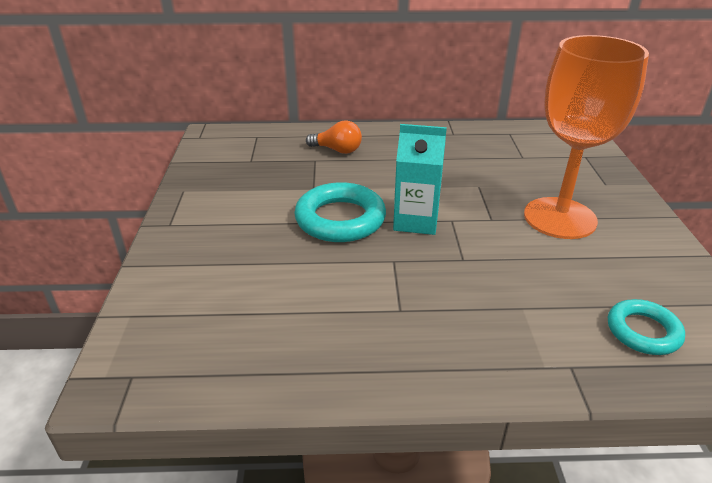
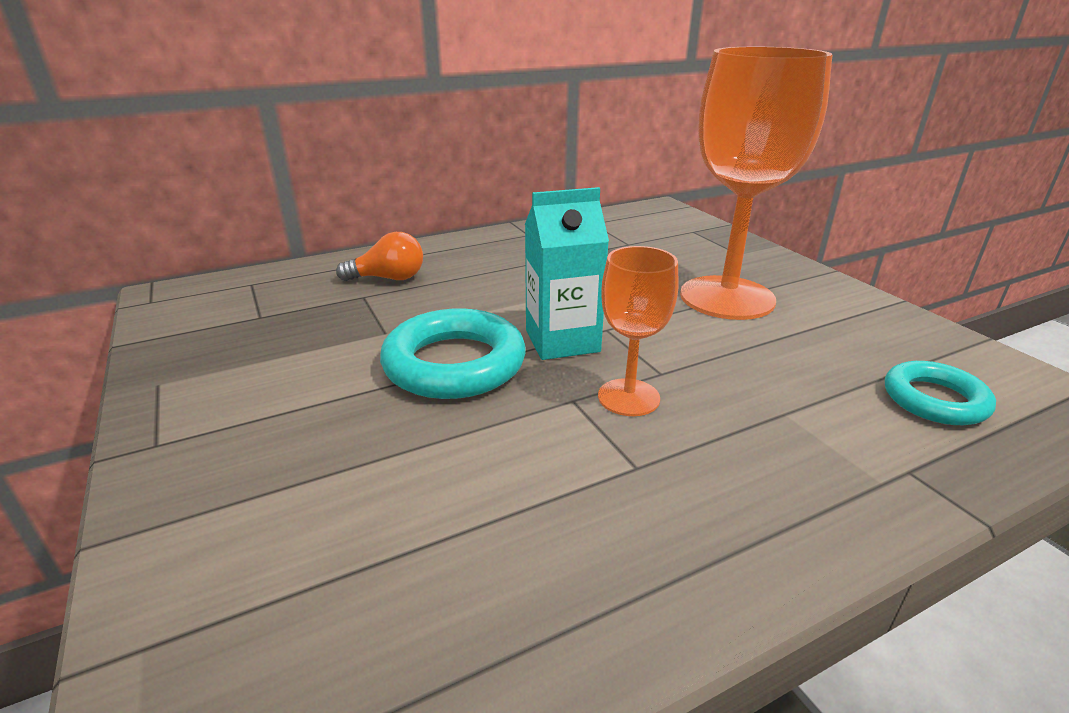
camera: 25 degrees left, 5 degrees down
(428, 269) = (628, 397): none -> orange goblet

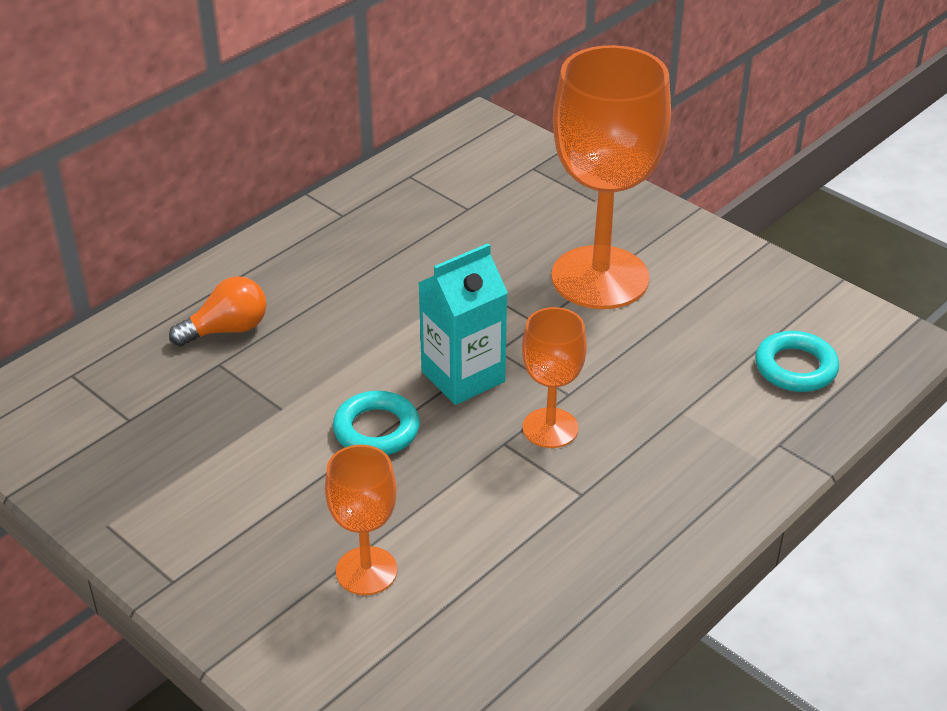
camera: 20 degrees left, 10 degrees up
(345, 486) = (366, 571): none -> orange goblet
(454, 364) = (376, 430): turquoise ring -> turquoise ring, size x0.62

